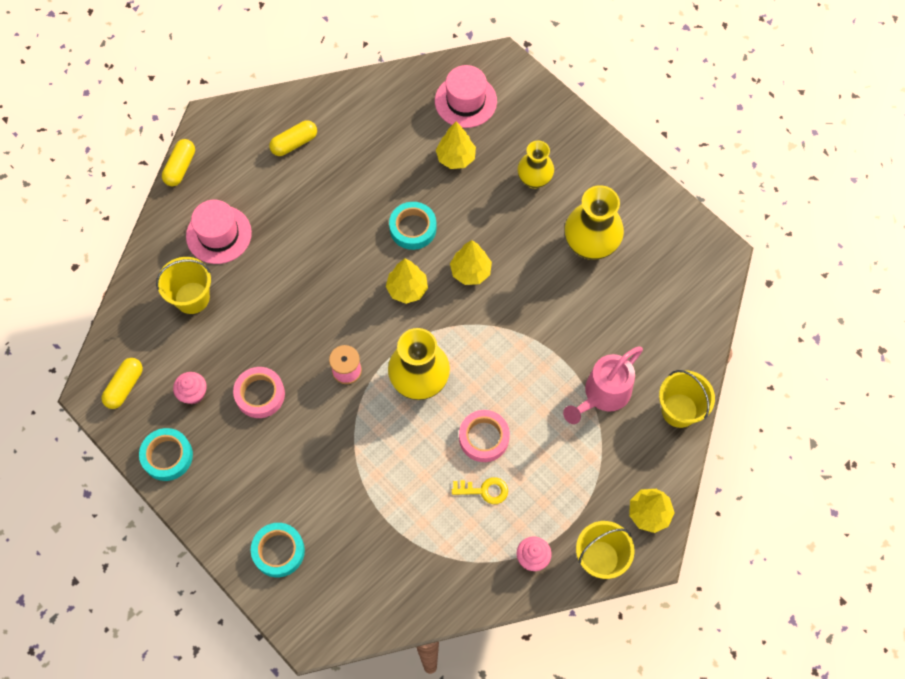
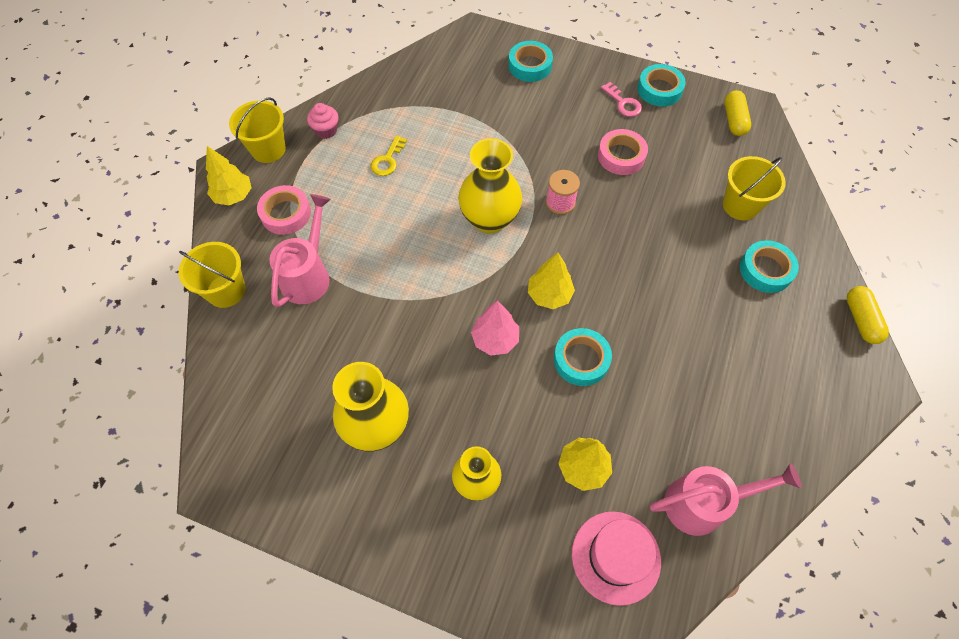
camera: 155 degrees right, 5 degrees down
(193, 393) = (676, 136): pink cupcake -> none
(215, 456) = (623, 103): none -> pink key
(219, 234) = (765, 270): pink hat -> turquoise tape
(294, 143) = (771, 401): yellow capsule -> none
(389, 105) = (703, 503): none -> pink watering can
(470, 271) = (495, 339): yellow tree -> pink tree
(484, 438) = (407, 197): pink tape -> pink tape (286, 214)
(484, 490) = (388, 160): yellow key -> yellow key turned 45 degrees counterclockwise

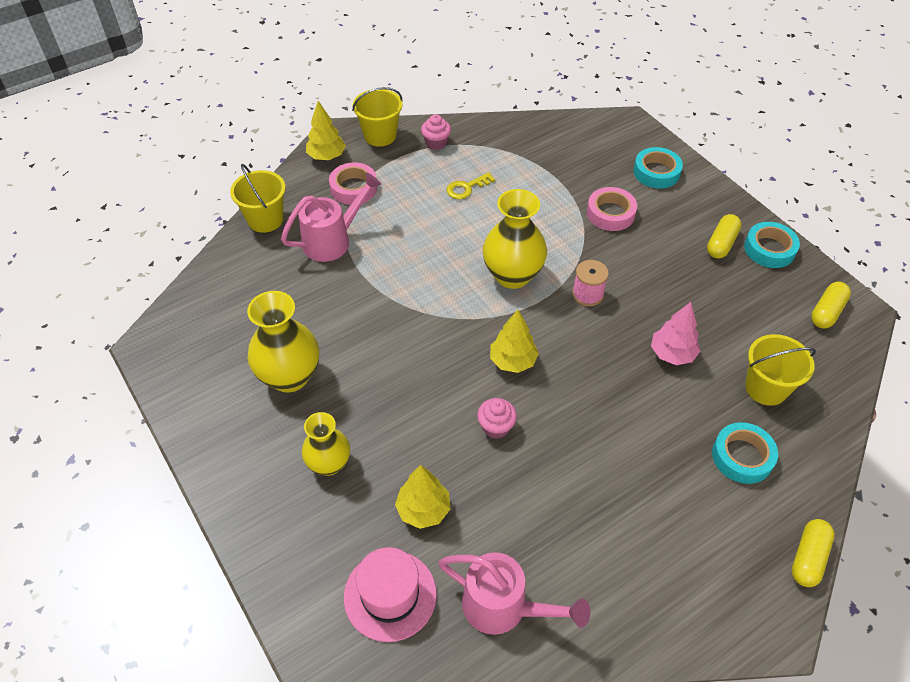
camera: 35 degrees right, 10 degrees down
(495, 339) = (436, 369): pink tree -> pink tree (672, 354)
(581, 360) = (496, 427): turquoise tape -> pink cupcake
(621, 156) = (679, 286): pink tape -> pink tape (610, 213)
(623, 103) = (721, 243): pink key -> yellow capsule

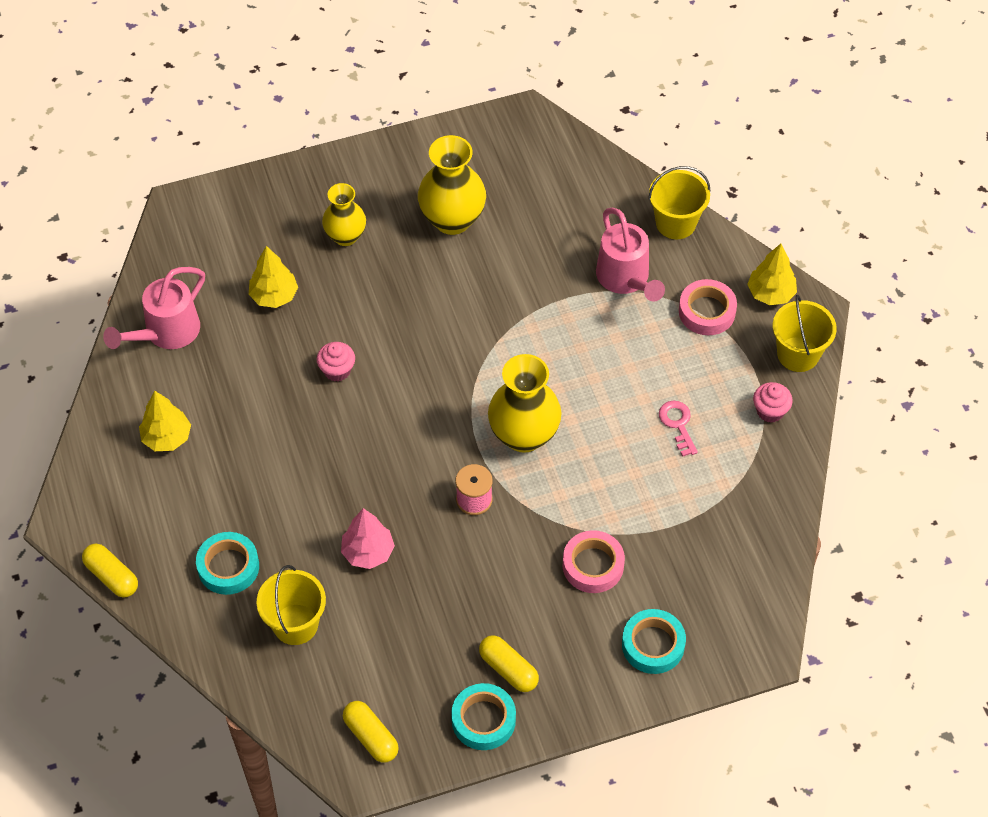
camera: 105 degrees right, 5 degrees up
(390, 595) = (208, 259): pink hat -> none
(466, 188) = (677, 424): yellow key -> pink key
(513, 361) = (408, 404): yellow tree -> yellow tree (167, 438)

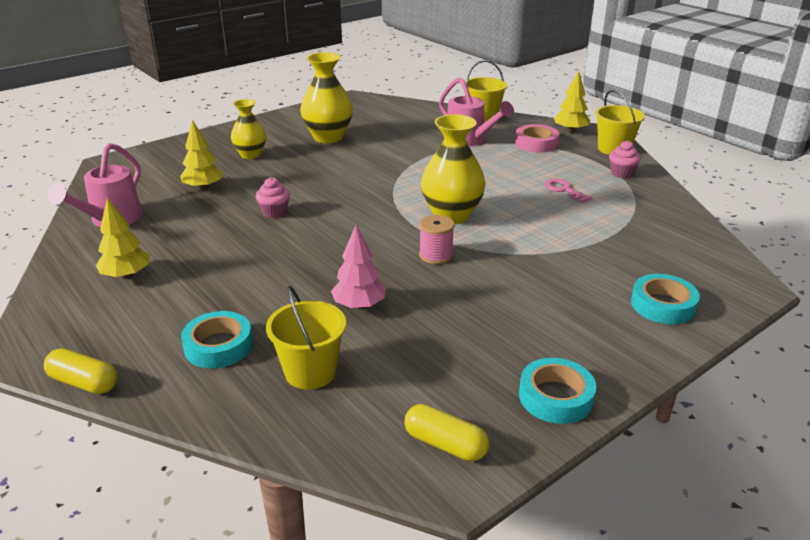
camera: 20 degrees left, 25 degrees down
(508, 669) = (549, 352): yellow capsule -> none
(593, 565) = (567, 270): pink tape -> none

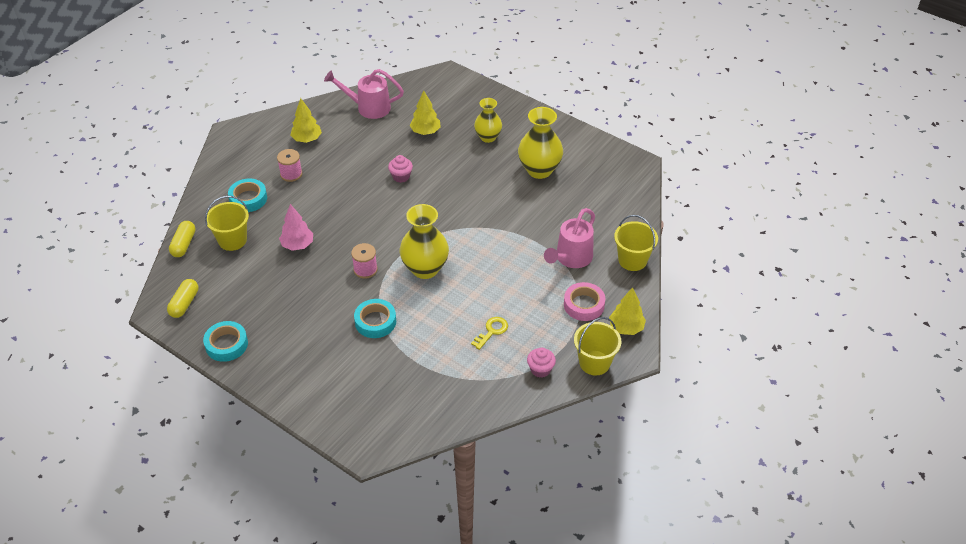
camera: 75 degrees right, 15 degrees up
(84, 383) = (211, 162): yellow capsule -> yellow capsule (183, 244)
(194, 297) = (291, 174): none -> pink spool
(564, 190) = (492, 331): pink key -> yellow key
(663, 305) = (330, 395): turquoise tape -> turquoise tape (375, 322)

